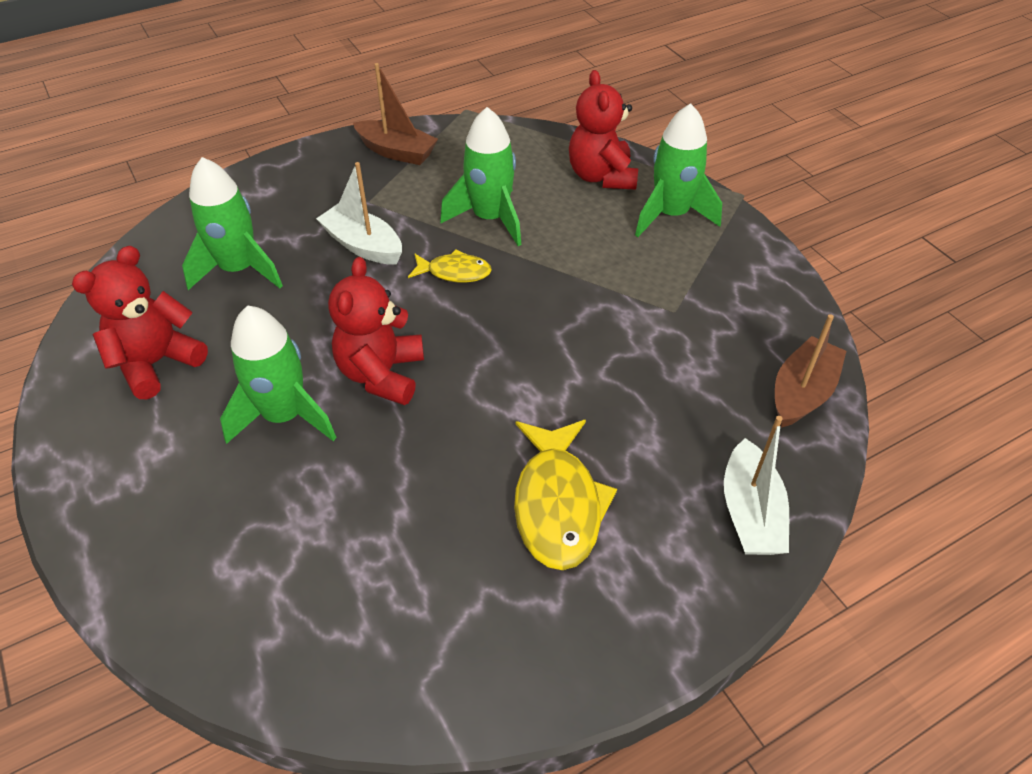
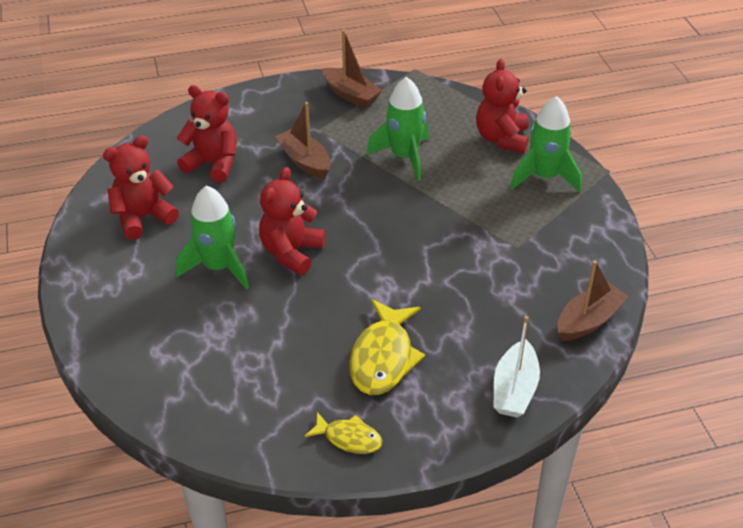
camera: 15 degrees right, 5 degrees down
(239, 269) = (213, 164): green rocket -> red teddy bear
(363, 245) = (305, 161): white boat -> brown boat
(454, 272) = (365, 191): yellow fish -> yellow fish (349, 438)

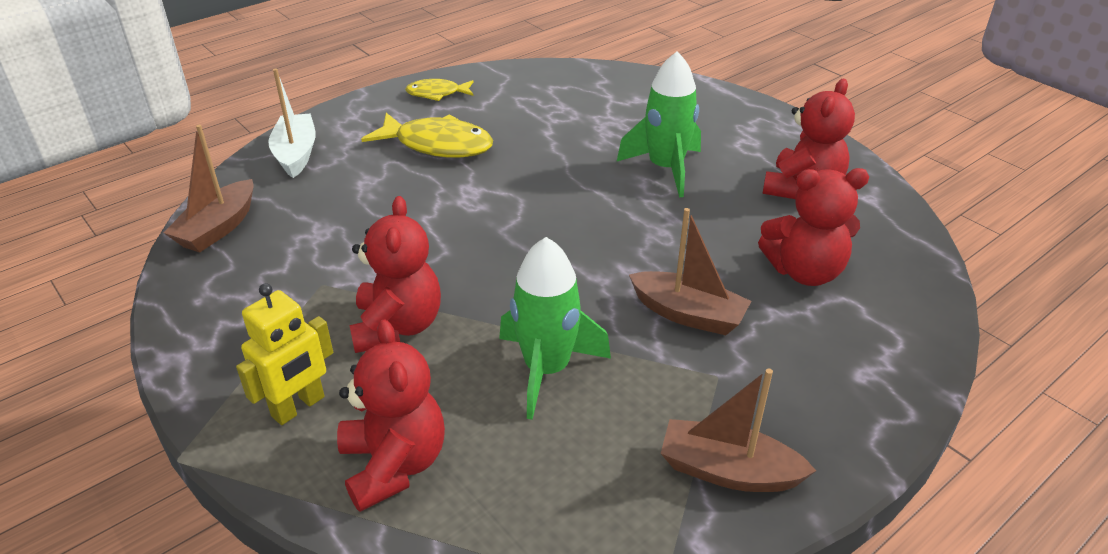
camera: 155 degrees right, 5 degrees down
(291, 252) = (601, 202): red teddy bear -> red teddy bear (397, 327)
(383, 357) = (437, 145): yellow fish -> yellow fish turned 120 degrees clockwise
(544, 177) = (298, 407): green rocket -> yellow robot

